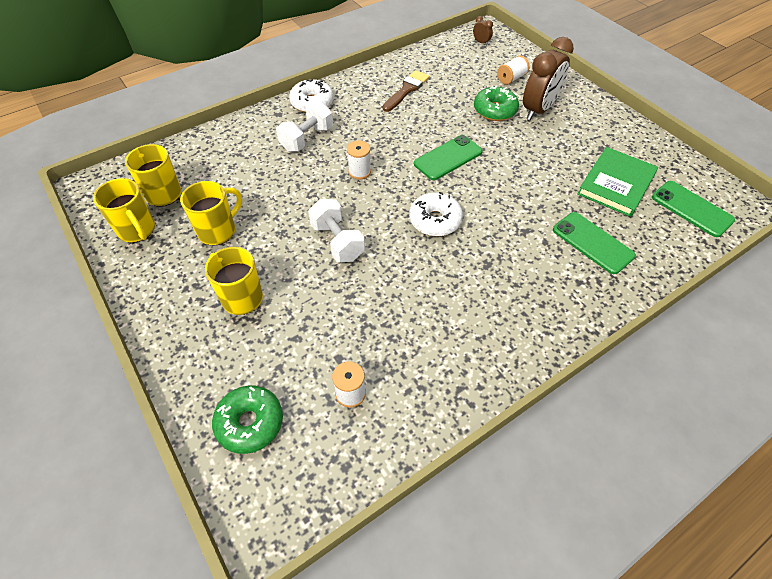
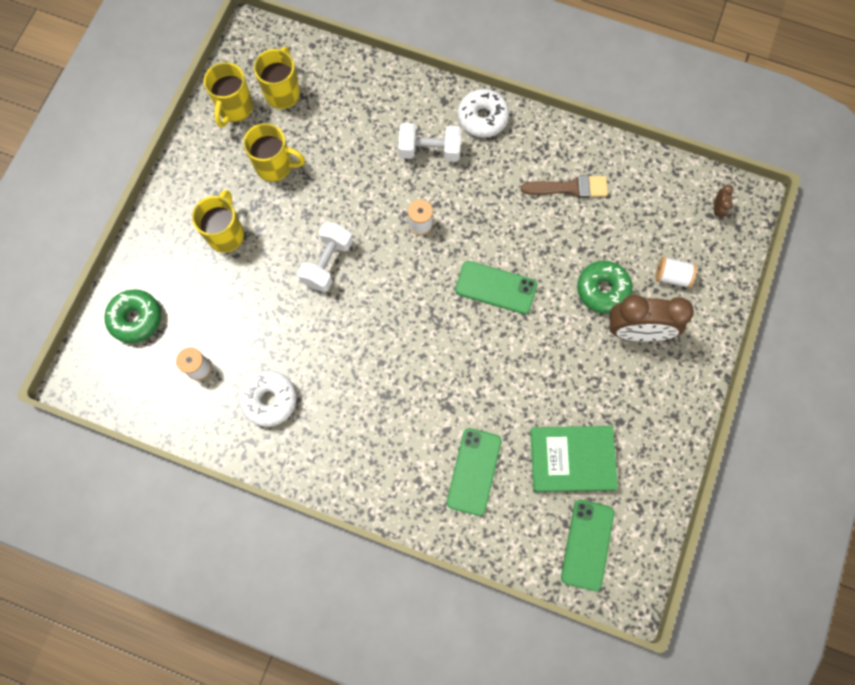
camera: 55 degrees right, 20 degrees up
(435, 220) = (406, 324): white donut -> white donut (269, 400)

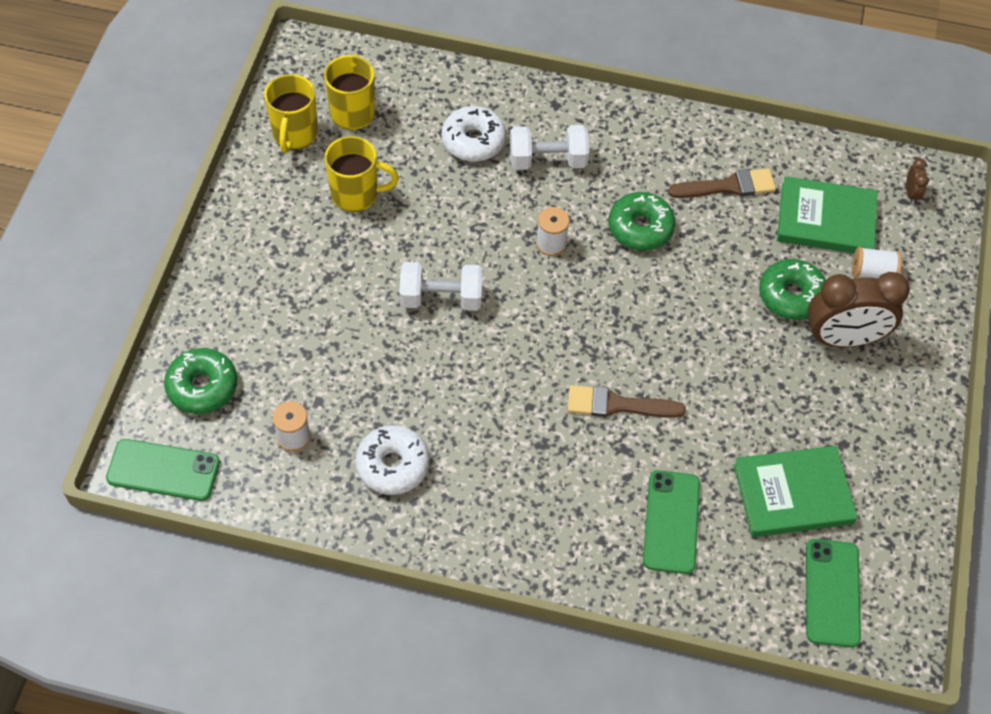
camera: 10 degrees left, 15 degrees down
(226, 234) = (306, 277): yellow mug -> none
(327, 263) = (441, 298): white dumbbell -> white dumbbell turned 75 degrees clockwise
(449, 369) = (617, 405): none -> brown brush
(482, 118) = (606, 119): white donut -> white donut (473, 141)
(493, 218) = (640, 228): none -> green donut
(496, 287) = (658, 306): green phone -> green phone (163, 470)
(643, 226) = (825, 220): none -> green book

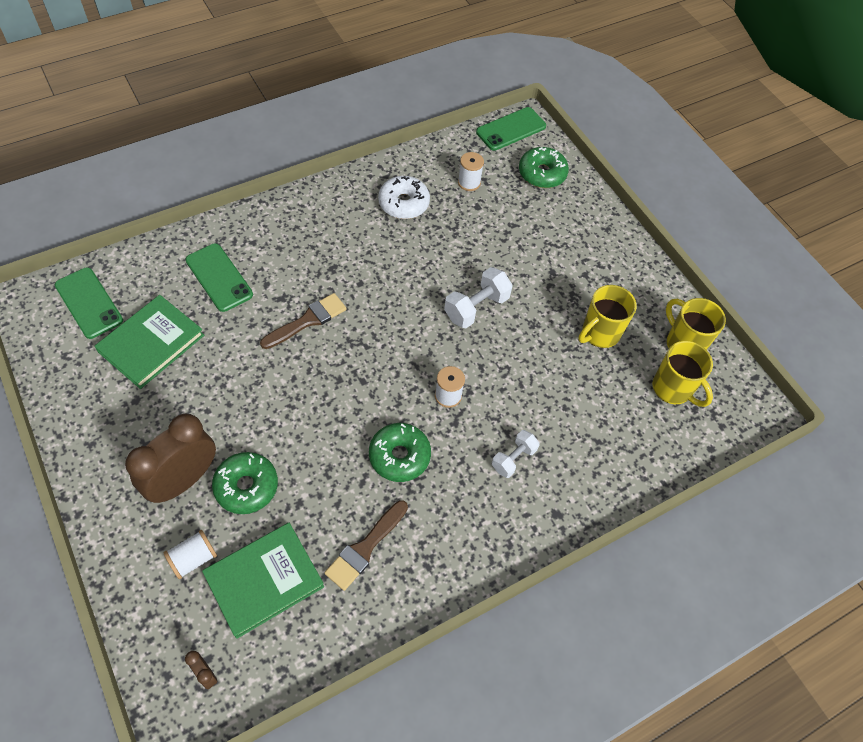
camera: 135 degrees right, 0 degrees up
(473, 141) = (577, 432): white donut -> none
(547, 160) = (513, 459): white dumbbell -> white dumbbell, size x0.66

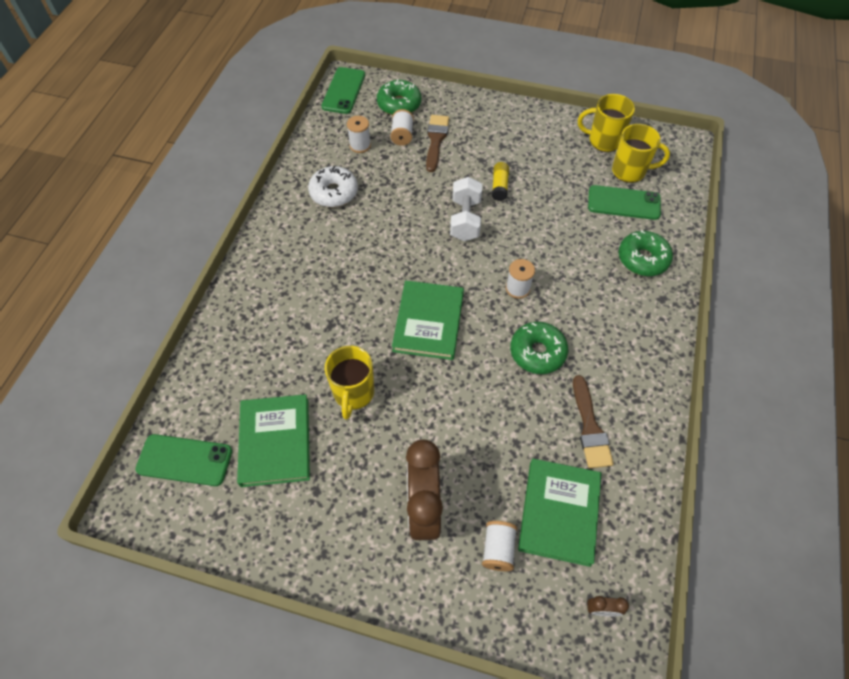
camera: 40 degrees left, 0 degrees up
(219, 277) = (266, 351): green phone -> green phone (623, 203)
(246, 486) = (470, 467): green donut -> green donut (642, 259)
(307, 321) = (368, 323): brown brush -> brown brush (436, 140)
(349, 359) = (428, 322): none -> green book
(512, 200) = (402, 135): none -> white spool
(513, 459) = (601, 290): white dumbbell -> none
(539, 305) = (499, 186): none -> yellow glue stick
(599, 333) = (553, 174): yellow mug -> yellow mug (353, 393)

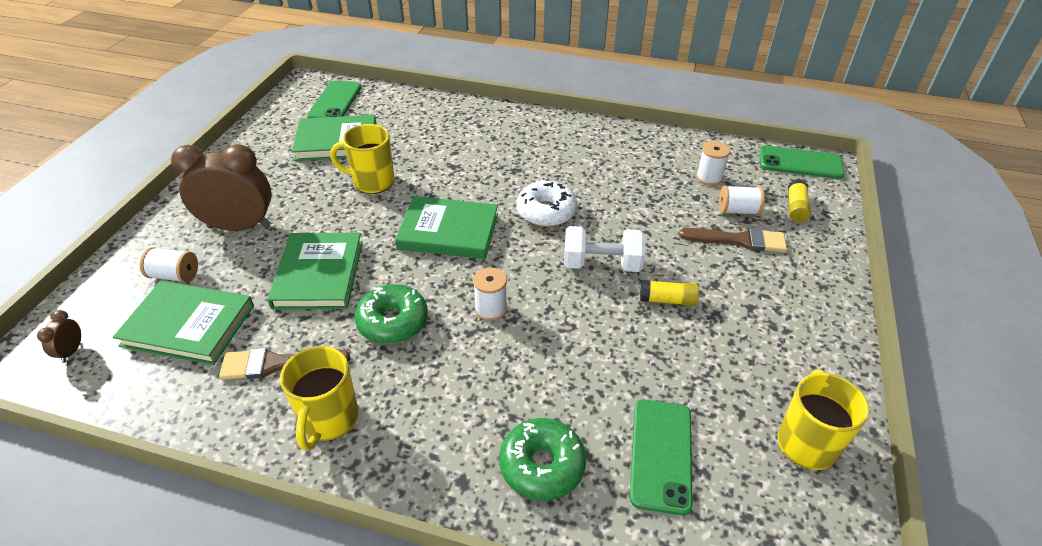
camera: 90 degrees right, 15 degrees down
(334, 192) = (629, 162): white donut -> white donut (546, 212)
(399, 104) = (796, 208): green donut -> yellow glue stick
(488, 417) = (318, 274): none -> green book
(630, 171) = (739, 475): yellow mug -> yellow mug (329, 420)

